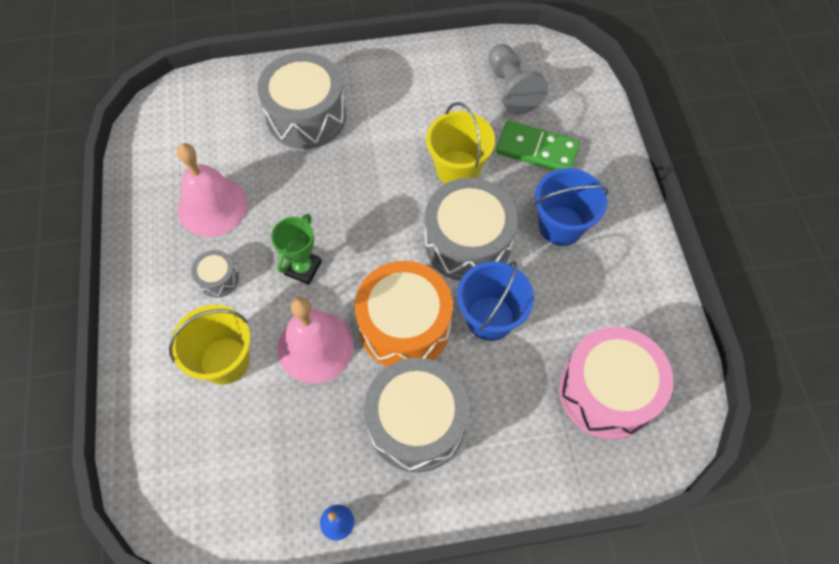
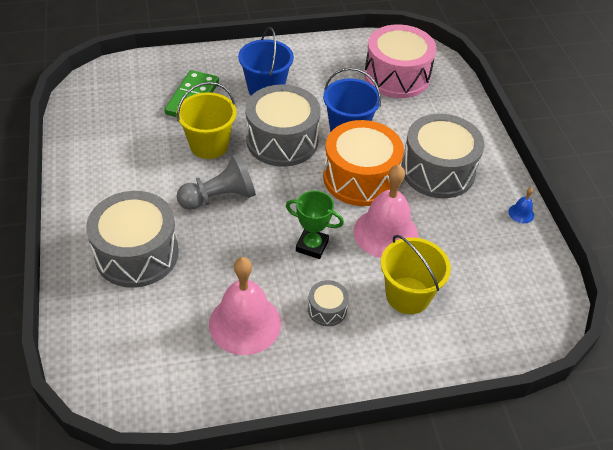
camera: 95 degrees left, 15 degrees down
(511, 89) = (125, 110): grey pawn -> grey pawn (220, 197)

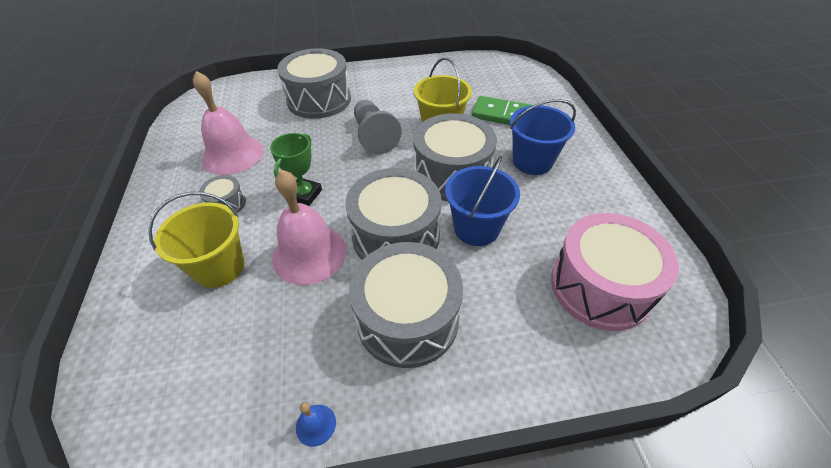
camera: 95 degrees right, 0 degrees up
(360, 178) = (396, 235): orange drum -> grey drum

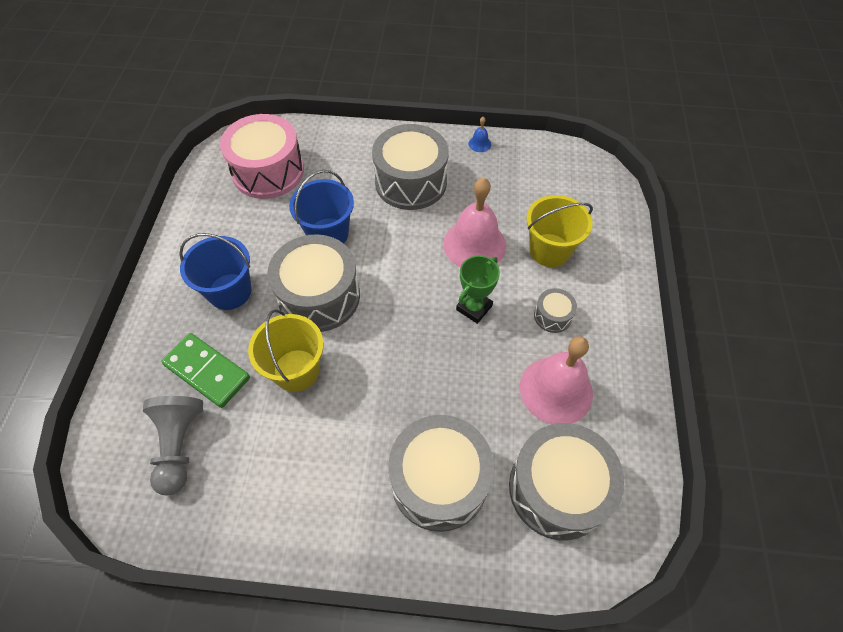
camera: 165 degrees left, 10 degrees up
(374, 136) = (382, 376): grey pawn -> grey pawn (179, 445)
(396, 235) = (398, 243): grey drum -> grey drum (557, 489)

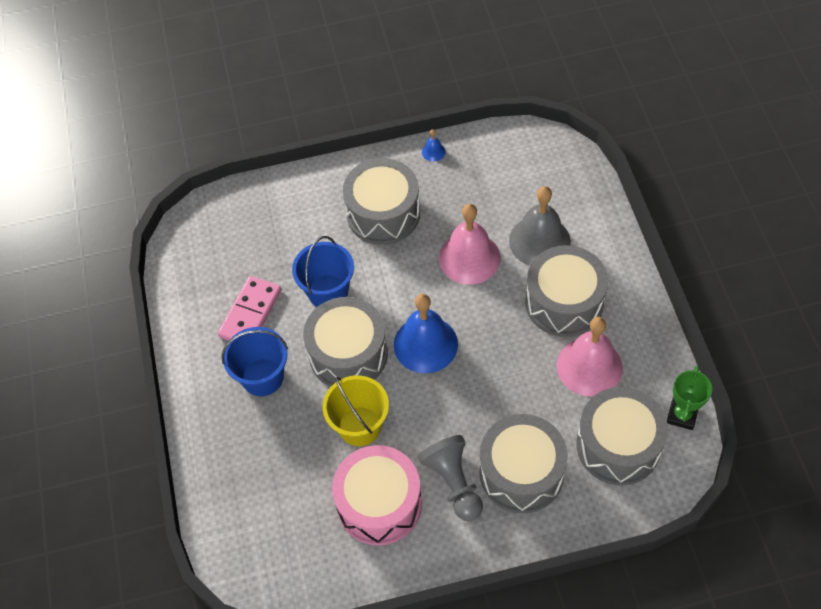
camera: 15 degrees left, 0 degrees up
(179, 445) = (290, 522): grey pawn -> grey pawn (454, 483)
(207, 371) = (280, 454): green domino -> none
(249, 231) = (250, 313): none -> pink domino
(268, 171) = (237, 247): pink drum -> pink drum (379, 504)
(397, 311) = (425, 344): none -> blue bell
(474, 308) = (492, 318): green trophy -> green trophy (682, 415)
(549, 250) = (539, 241): yellow bucket -> grey bell
(552, 316) = (564, 302): grey drum -> grey drum, size x2.20

